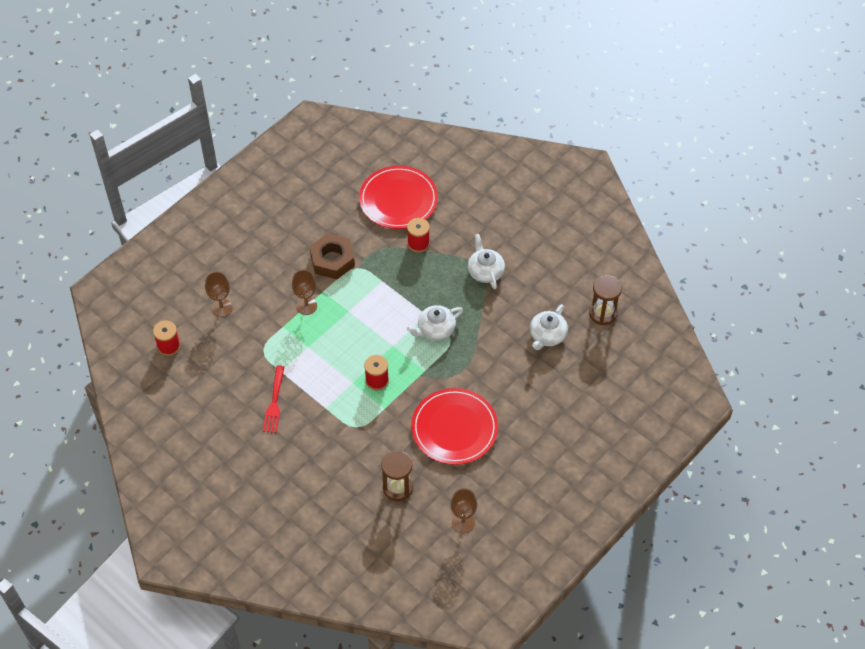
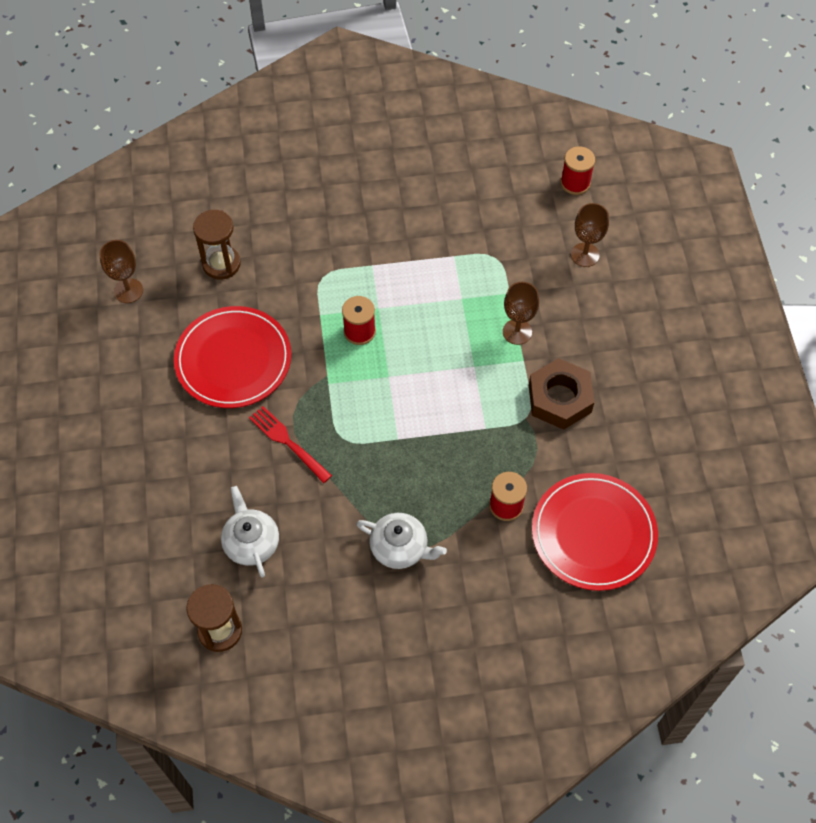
camera: 130 degrees right, 5 degrees up
(274, 402) = (421, 227): red fork -> red fork (288, 442)
(435, 329) = (370, 433): white teapot -> none

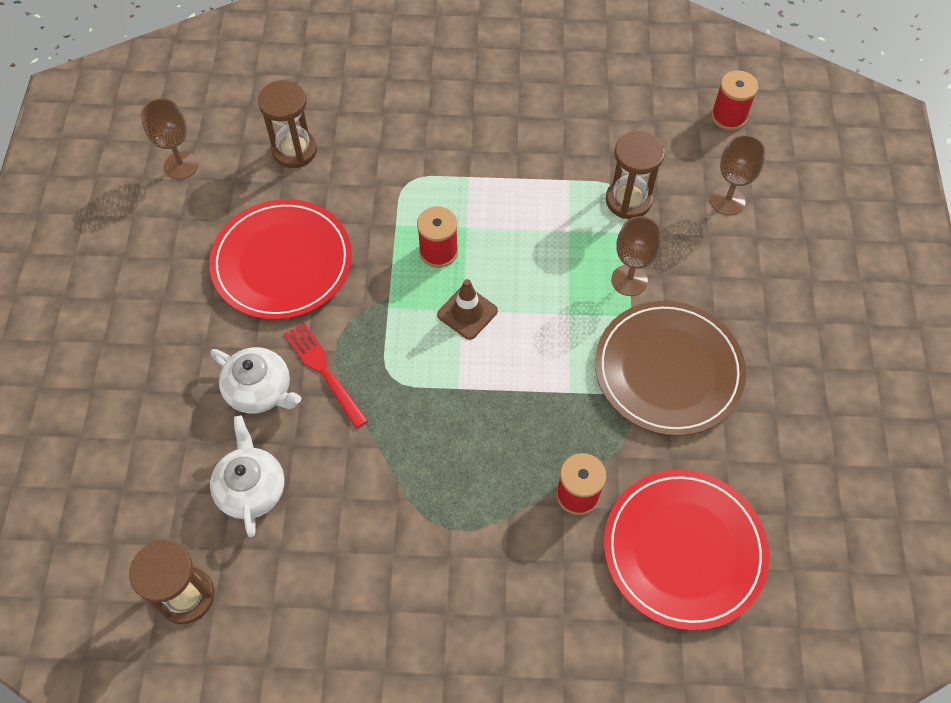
camera: 10 degrees right, 0 degrees up
(393, 378) = (467, 313): none -> brown traffic cone
(400, 548) = (433, 527): white teapot -> white teapot (260, 390)
(505, 266) = (628, 200): none -> brown hourglass
(559, 399) = (668, 370): brown nut -> brown plate

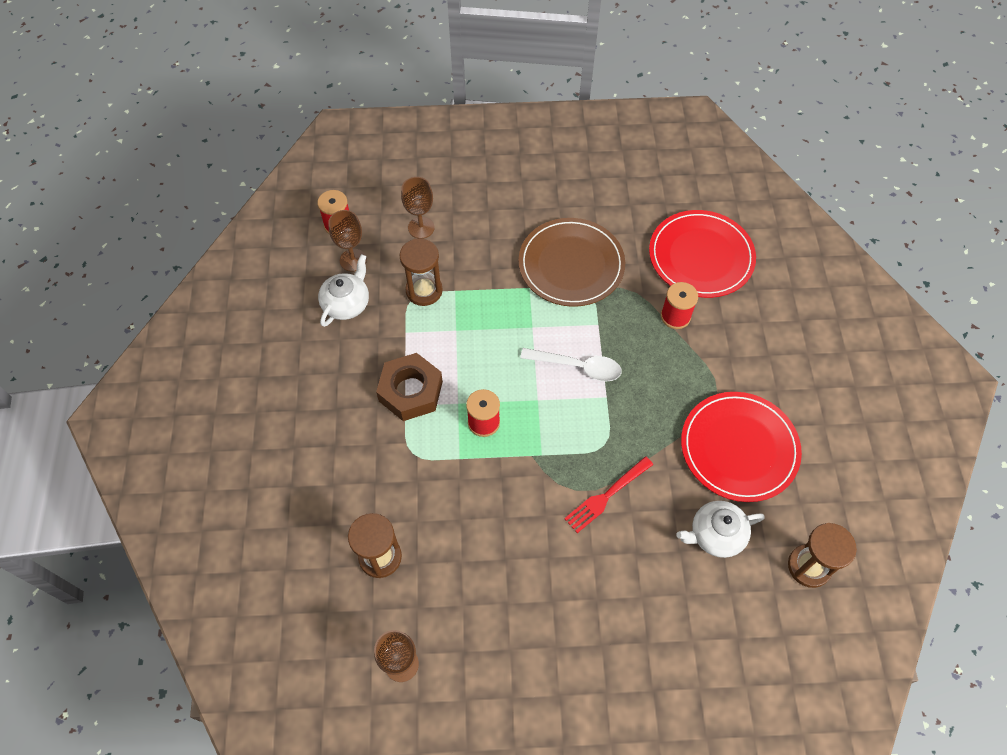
camera: 95 degrees left, 0 degrees up
(260, 390) = (631, 543): white teapot -> white teapot (347, 303)
(282, 262) = (505, 547): red plate -> red plate (739, 448)
(467, 313) = (539, 396): brown traffic cone -> none
(487, 182) = (411, 391): none -> brown nut
(505, 360) = (578, 367): none -> white spoon
(629, 280) = (498, 289): brown goblet -> brown goblet (353, 260)

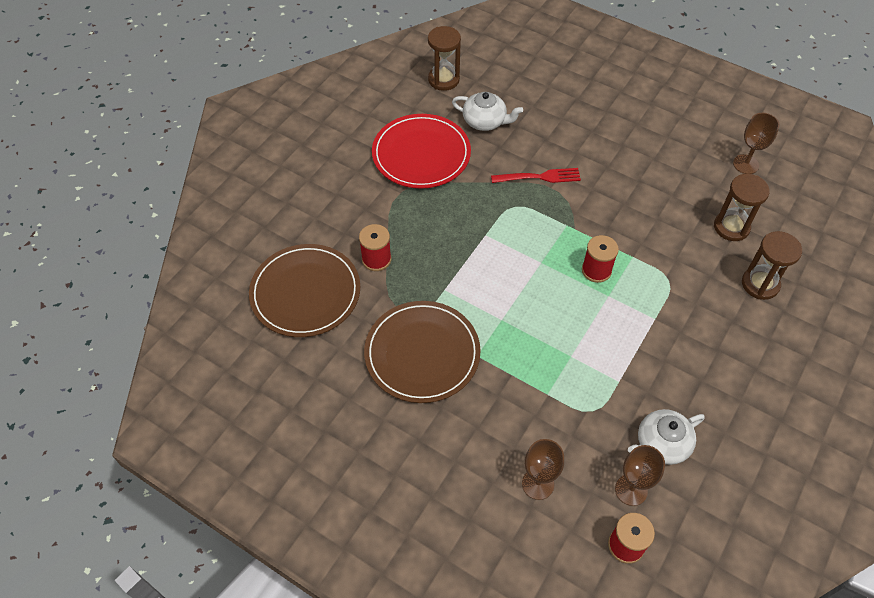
camera: 145 degrees left, 5 degrees down
(411, 391) = (643, 327): brown nut -> none
(424, 290) = (577, 411): brown hourglass -> brown hourglass (760, 284)
(578, 367) = (489, 267): white spoon -> none
(701, 256) = (305, 293): red plate -> brown plate

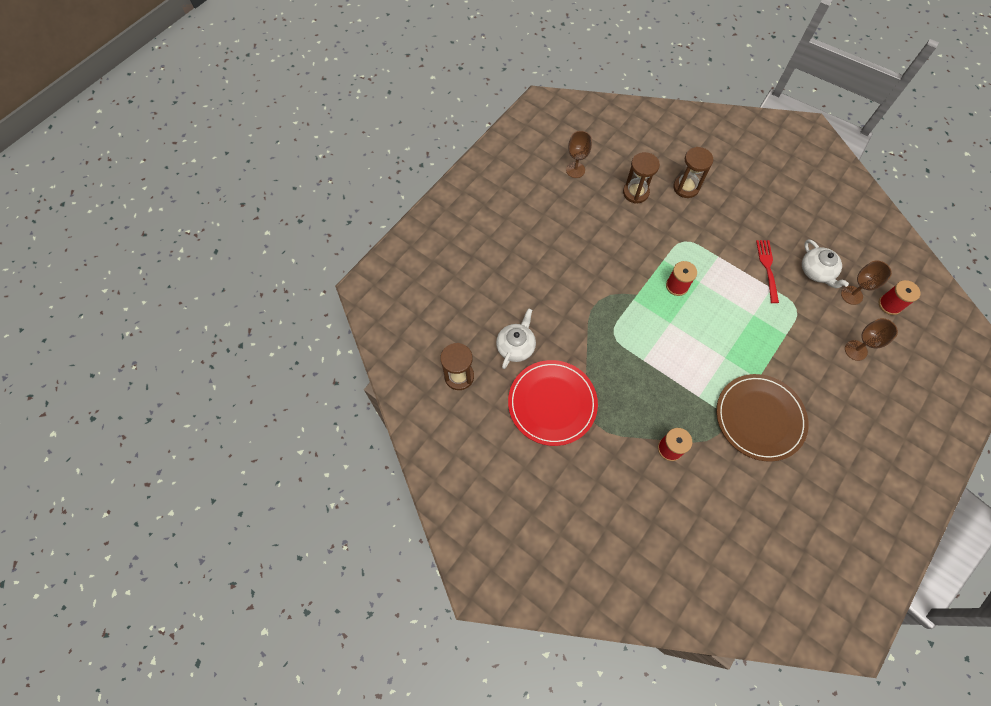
camera: 85 degrees left, 10 degrees up
(305, 293) = (707, 510): brown plate -> none
(539, 177) = (583, 312): red fork -> red fork (767, 268)

